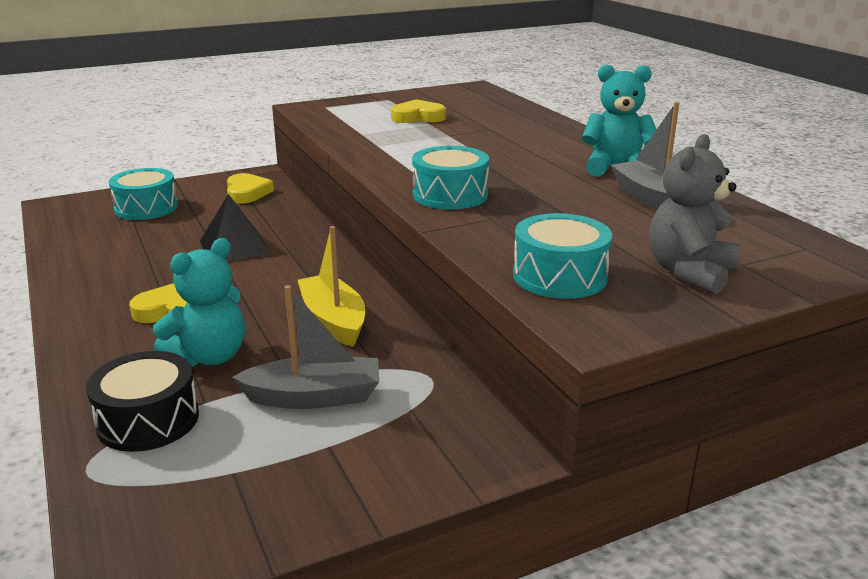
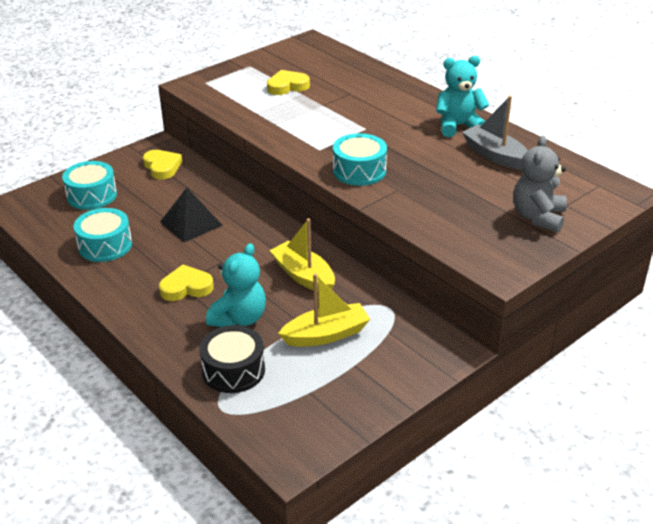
camera: 15 degrees left, 10 degrees up
(314, 397) = (326, 335): grey boat -> yellow boat
(559, 276) = (464, 233): turquoise drum -> turquoise drum (105, 245)

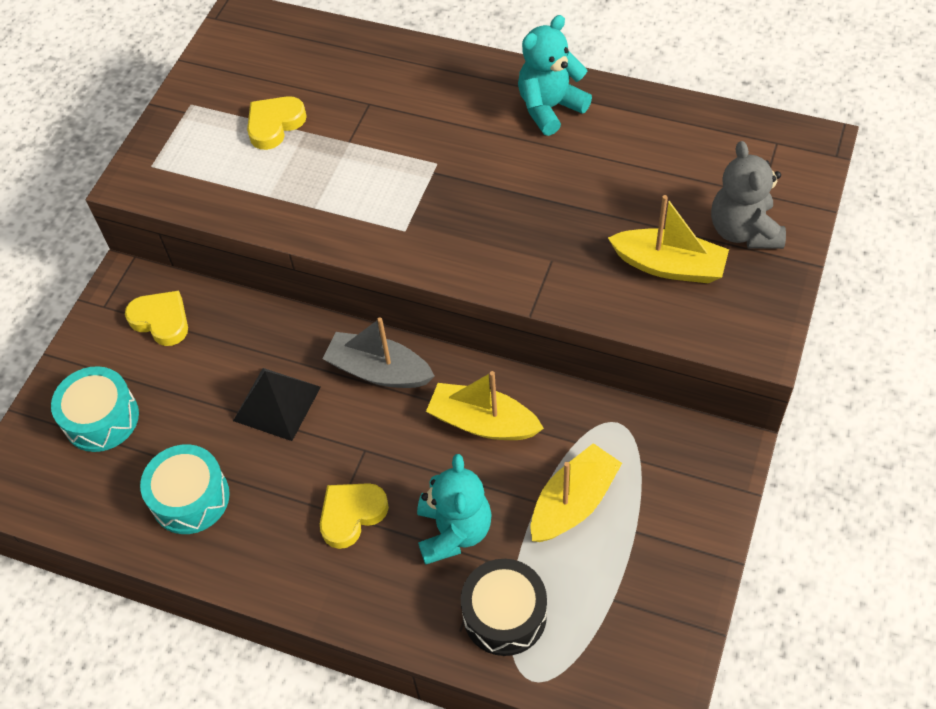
camera: 25 degrees left, 20 degrees up
(359, 171) = (483, 247): turquoise drum -> none
(471, 216) = (669, 266): none -> yellow boat
(495, 155) = (628, 143): grey boat -> grey boat (379, 371)

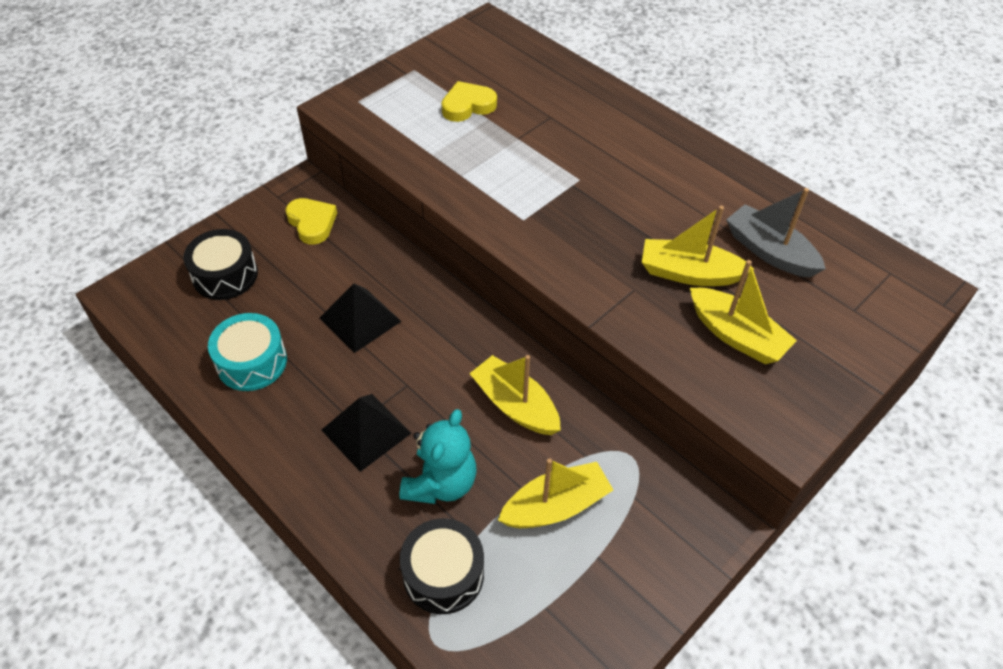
camera: 20 degrees right, 5 degrees down
(101, 418) = (225, 275): turquoise drum -> black drum
(351, 515) = (366, 431): yellow heart -> black pyramid
(379, 371) = (454, 328): grey boat -> grey boat (769, 251)
(550, 108) = (698, 172): turquoise teddy bear -> none
(595, 221) = (689, 273): none -> yellow boat
(744, 231) = (822, 333): grey teddy bear -> none

